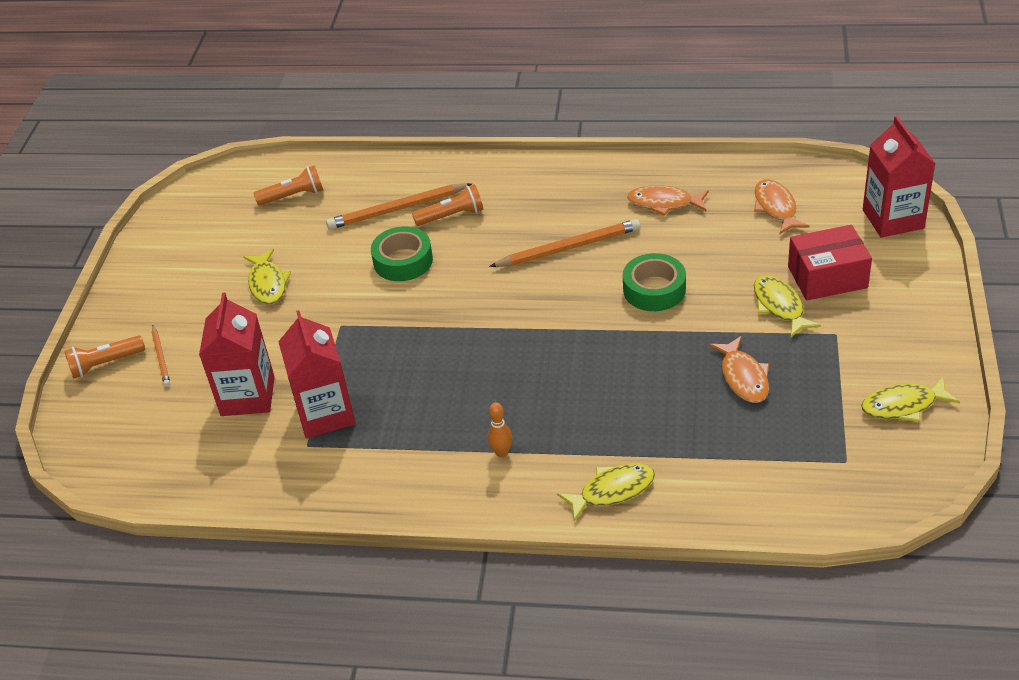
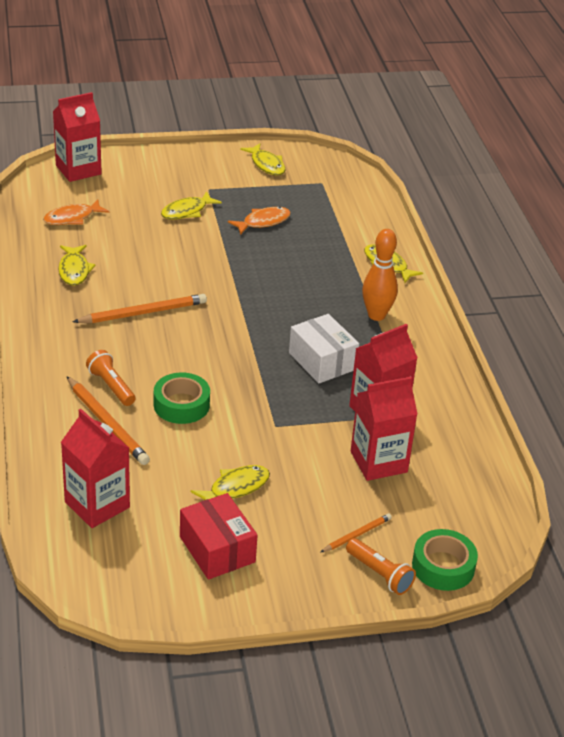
camera: 115 degrees left, 5 degrees down
(293, 196) = (97, 505): orange flashlight -> red carton
(430, 382) = (322, 361): none -> white box
(501, 452) = (376, 315): orange bowling pin -> orange bowling pin, size x1.93
(568, 248) = (143, 313): orange pencil -> orange pencil turned 105 degrees clockwise
(654, 289) = (183, 266): green tape -> green tape (443, 566)
(664, 203) = (74, 270): orange fish -> yellow fish
(827, 277) = (150, 194): red box -> red box (217, 549)

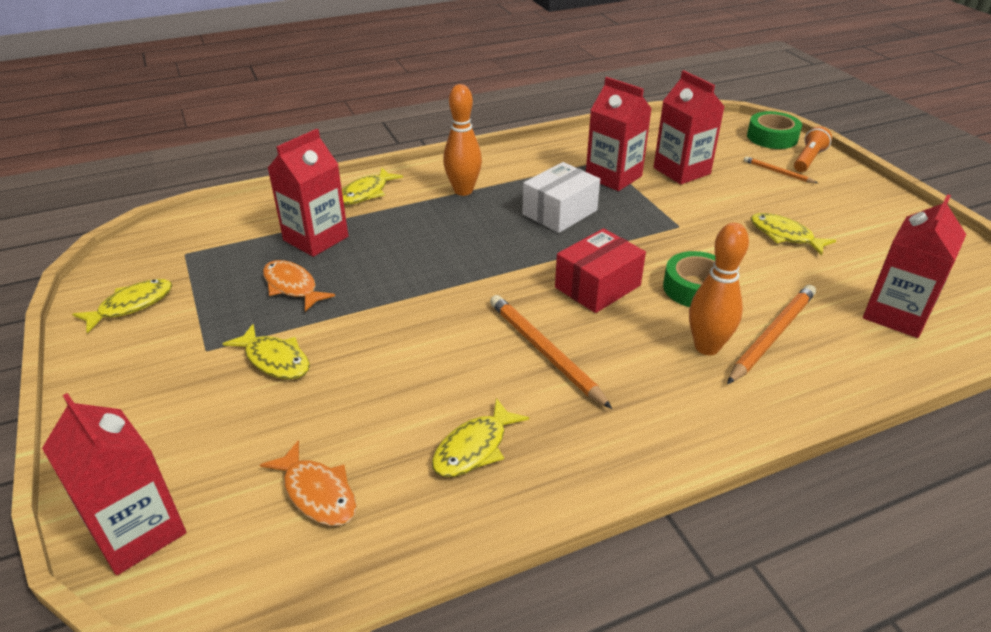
camera: 100 degrees left, 0 degrees up
(74, 270) = (474, 448): yellow fish -> yellow fish turned 150 degrees clockwise
(111, 386) = (707, 347): orange flashlight -> orange bowling pin
(217, 549) = (869, 233): red box -> red box (597, 286)
(323, 235) = (316, 238): none -> red carton

